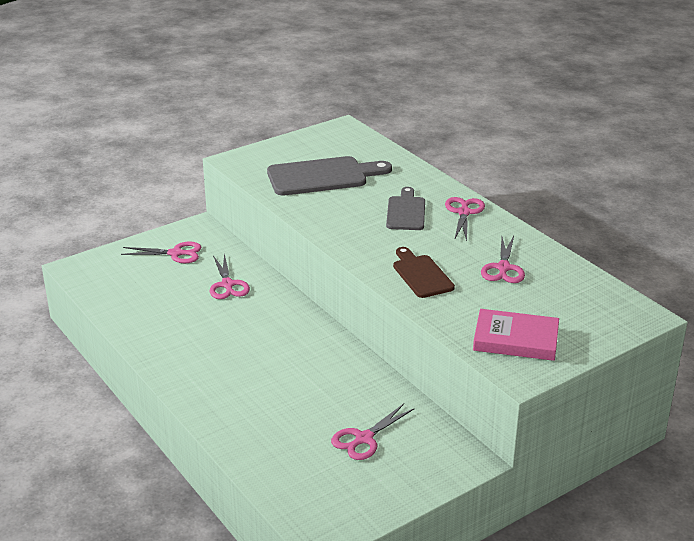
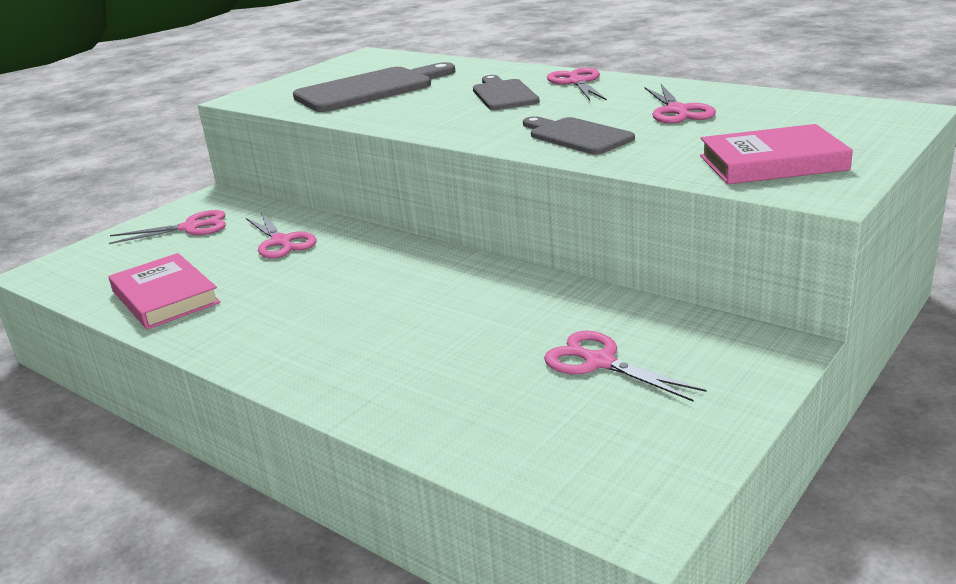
camera: 15 degrees left, 5 degrees down
(142, 313) = (165, 297): none -> pink book
(364, 439) = (599, 362): pink scissors -> pink scissors turned 105 degrees clockwise
(421, 275) = (577, 136): brown cutting board -> grey cutting board

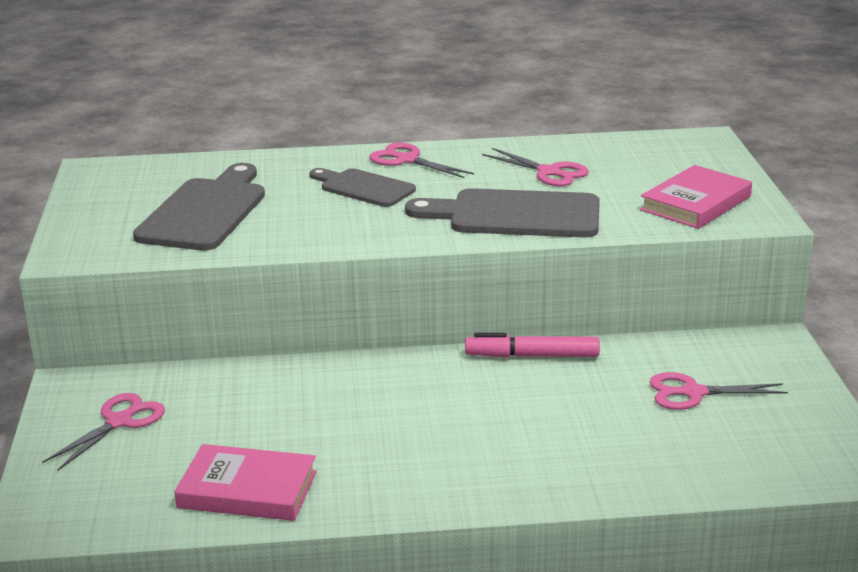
camera: 45 degrees left, 0 degrees up
(281, 242) = (258, 400): pink scissors -> none
(516, 278) = (532, 356): none -> pink marker
(577, 136) = (516, 215): grey cutting board -> grey cutting board, size x1.61

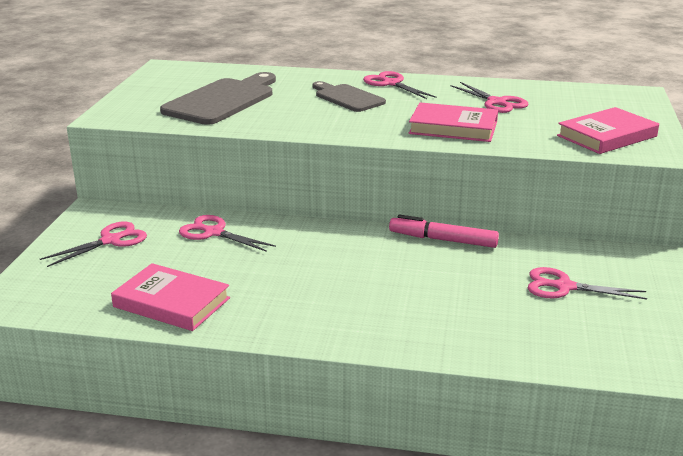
camera: 15 degrees right, 0 degrees up
(247, 390) = (213, 233): none -> pink scissors
(516, 215) = (453, 128): grey cutting board -> pink book

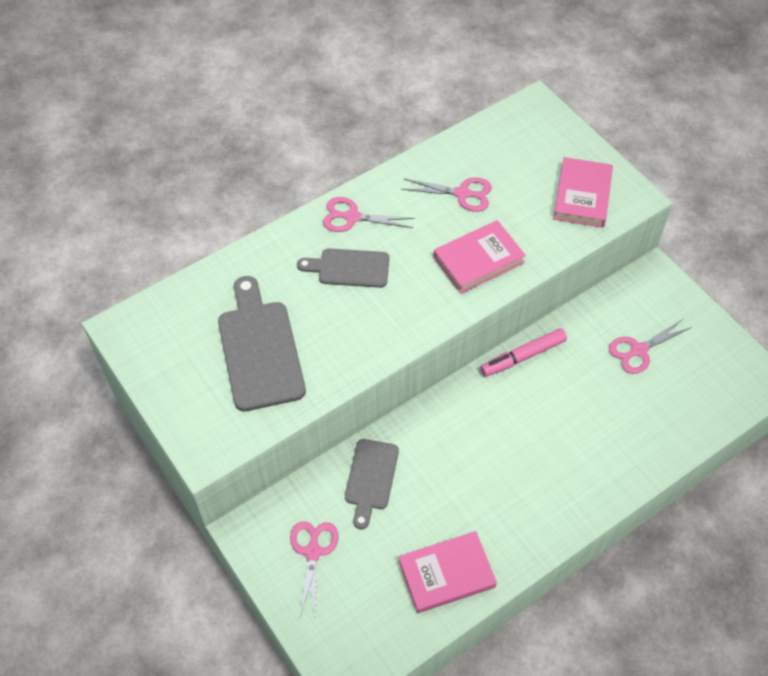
camera: 45 degrees left, 30 degrees up
(213, 233) = (370, 478): pink scissors -> grey cutting board

